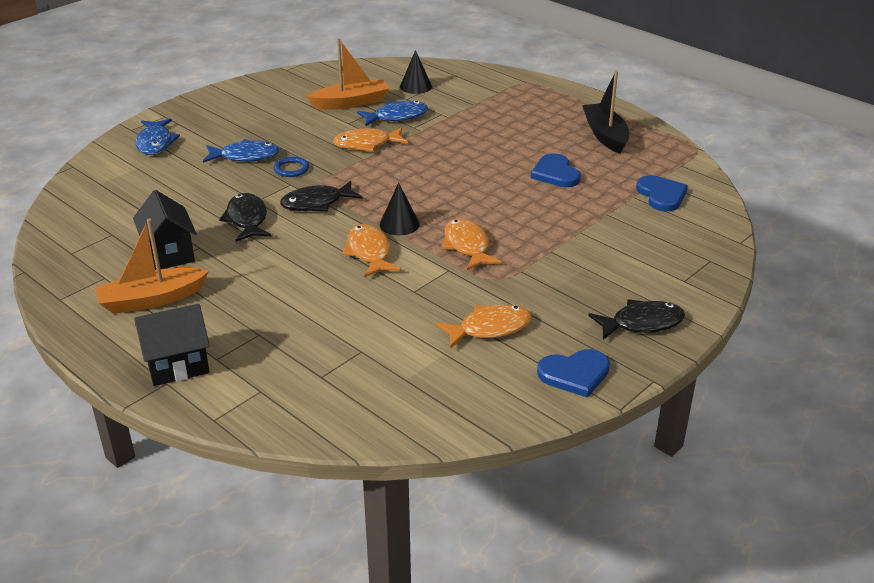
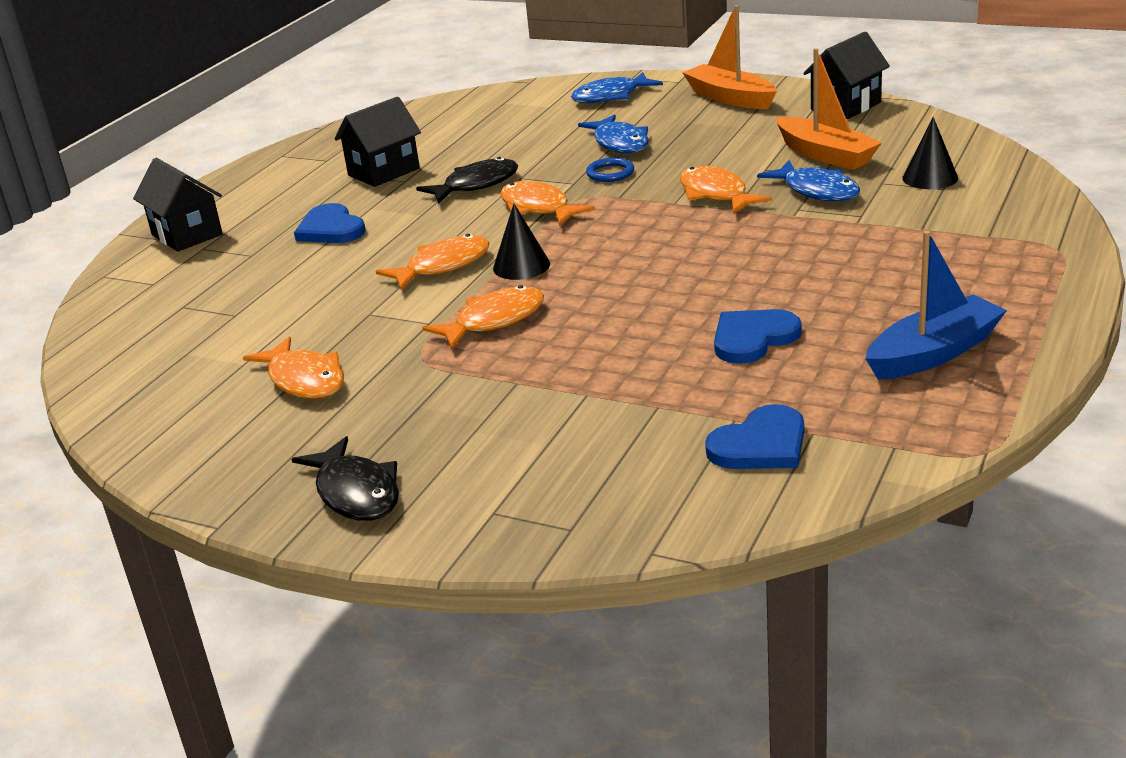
camera: 75 degrees right, 5 degrees down
(151, 300) = (295, 190): orange boat -> orange boat (730, 98)
(288, 81) = (845, 106): none -> black house
(316, 203) = (538, 208): black fish -> orange fish
(574, 374) = (219, 461): blue heart -> blue heart (331, 229)
(605, 135) = (934, 353): black boat -> blue boat

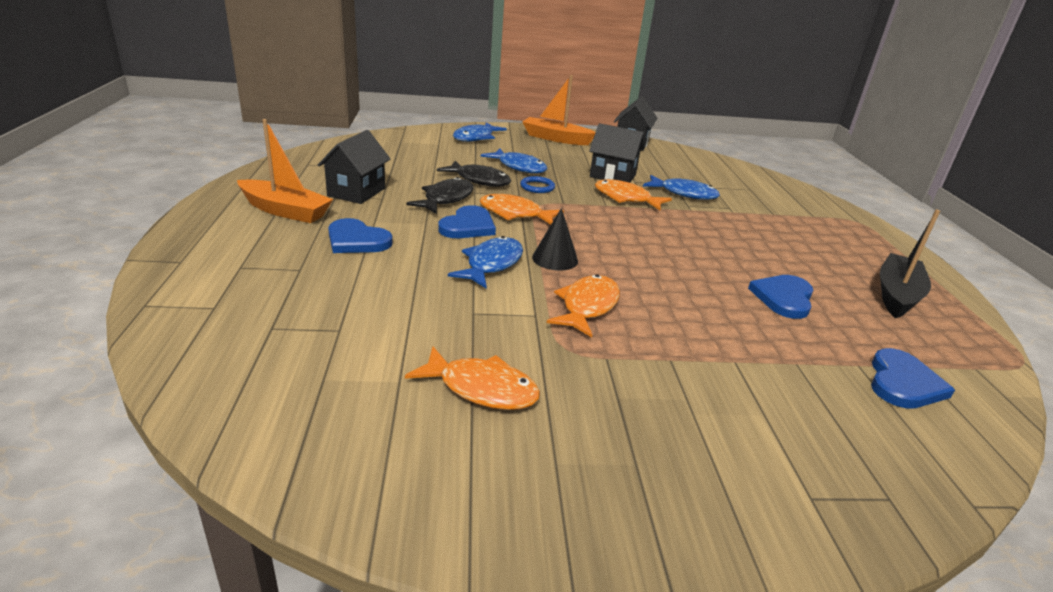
camera: 35 degrees left, 0 degrees up
(187, 234) = (211, 255): black house -> black house (612, 176)
(356, 493) = (670, 509): black fish -> black fish (479, 180)
(442, 266) = (491, 264): orange fish -> blue fish
(465, 220) = (468, 226): none -> blue heart
(825, 155) = (659, 171): orange boat -> orange boat (285, 211)
(930, 178) = (735, 183): black cone -> none
(934, 353) = (897, 295): blue boat -> black boat

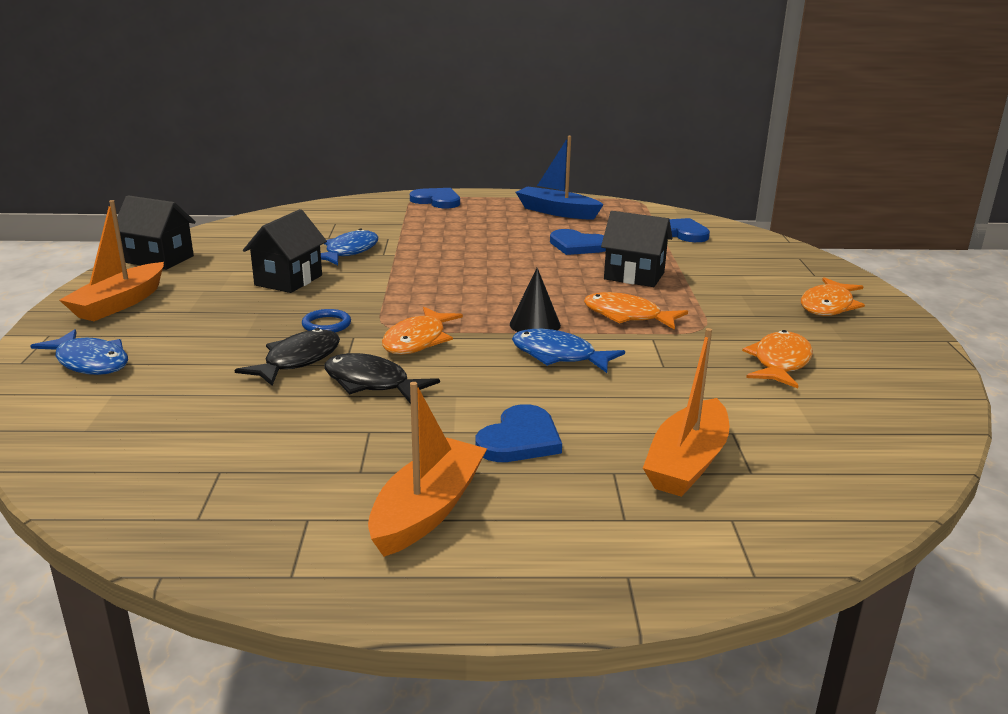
camera: 85 degrees left, 5 degrees down
(299, 300) = (687, 463): none -> orange boat
(356, 192) = (345, 453): black house -> black house (634, 276)
(468, 226) = (460, 368): blue heart -> blue heart (437, 200)
(519, 167) = (246, 333): blue fish -> none
(626, 198) = (364, 280): orange fish -> orange fish (828, 306)
(897, 295) = (557, 212): black boat -> blue boat

